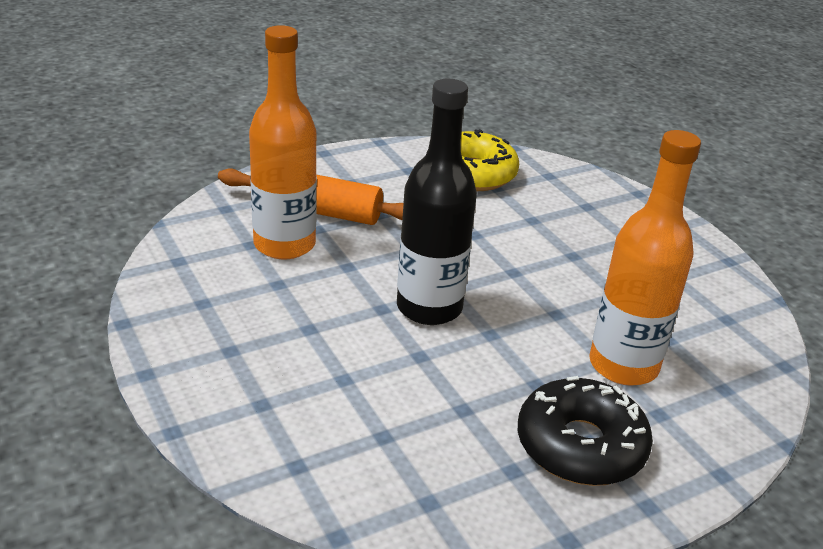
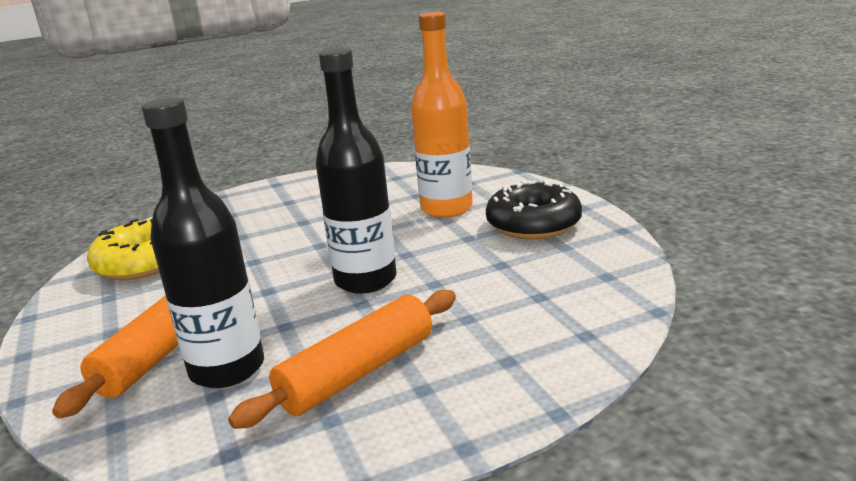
camera: 80 degrees left, 10 degrees down
(264, 312) = (358, 372): none -> orange rolling pin
(284, 244) = (227, 369): orange bottle -> black bottle

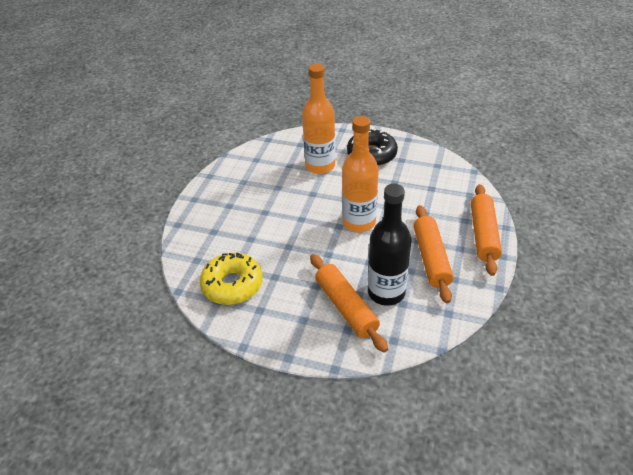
camera: 50 degrees left, 20 degrees up
(365, 280) = (359, 222): black bottle -> orange bottle
(496, 397) = (483, 234): none -> orange rolling pin

